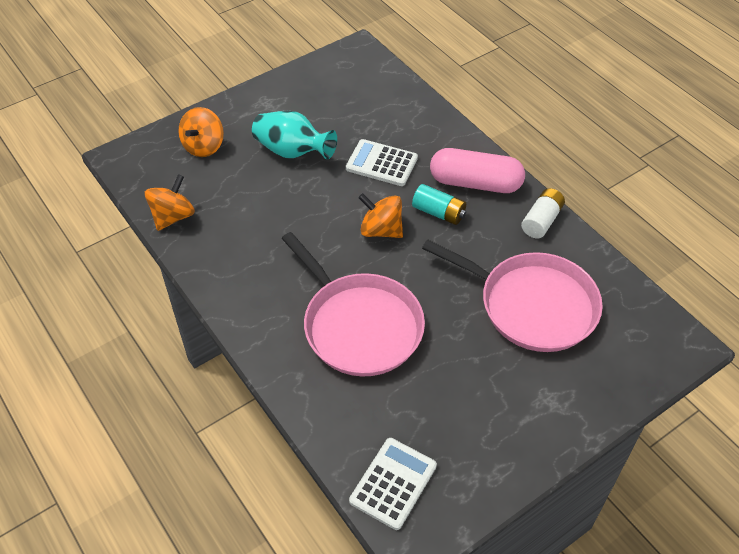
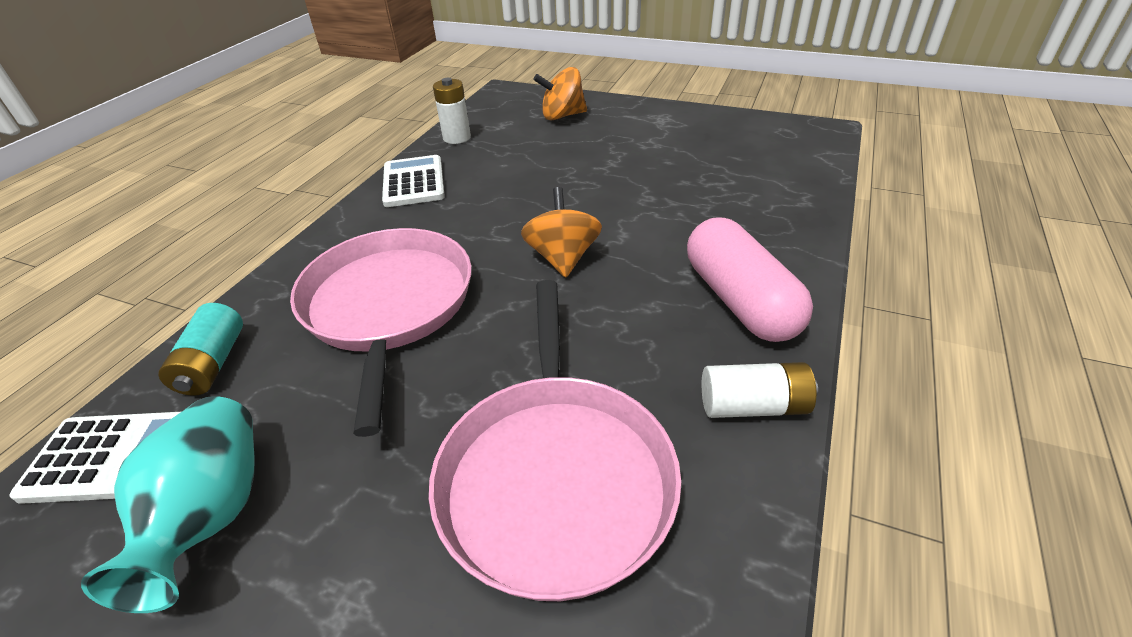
camera: 60 degrees right, 10 degrees down
(173, 216) = (457, 138): orange spinning top -> white battery
(292, 151) = (615, 157): turquoise vase -> turquoise vase (212, 515)
(359, 325) = (388, 306): pink pan -> pink pan turned 150 degrees clockwise
(381, 163) = (672, 214): white calculator -> white calculator (413, 182)
(438, 213) = (644, 291): turquoise battery -> turquoise battery (212, 364)

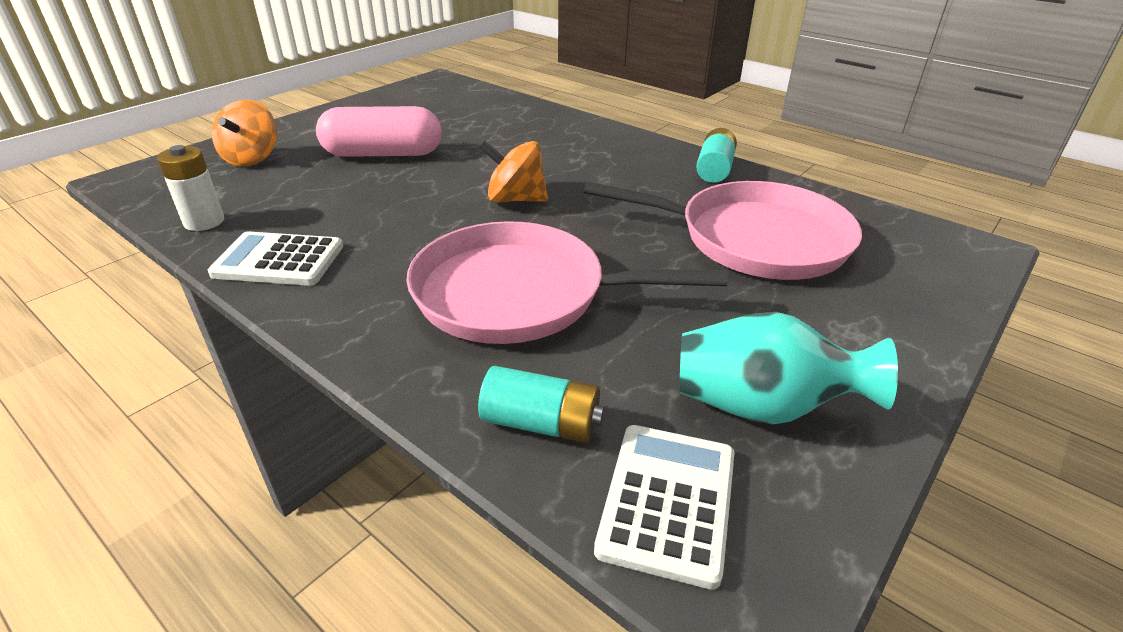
camera: 75 degrees left, 5 degrees down
(740, 300) = (617, 150): pink capsule -> pink capsule (383, 154)
(753, 406) = (714, 169): white battery -> turquoise battery

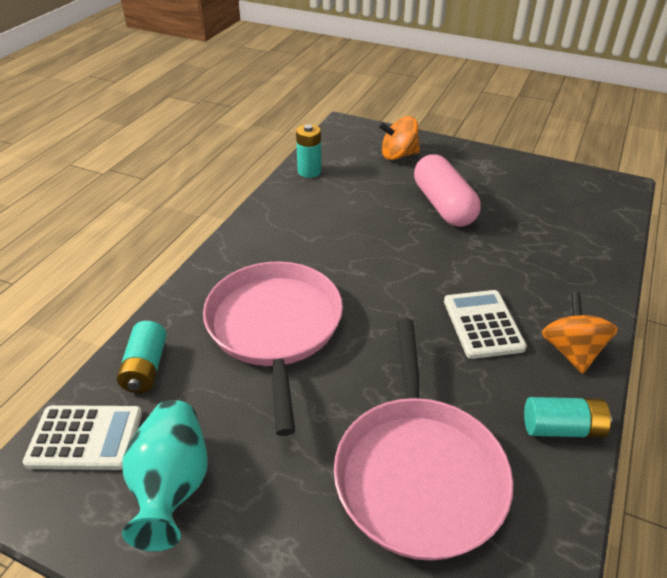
camera: 75 degrees right, 5 degrees up
(204, 222) = (309, 171): white battery -> turquoise battery
(278, 260) = (278, 213): white calculator -> white calculator (483, 324)
(515, 199) = (410, 294): orange spinning top -> orange spinning top (571, 351)

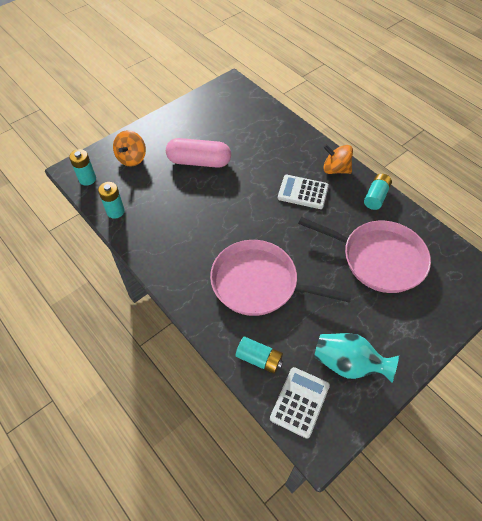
camera: 65 degrees left, 15 degrees up
(340, 138) = (87, 179): none -> turquoise battery

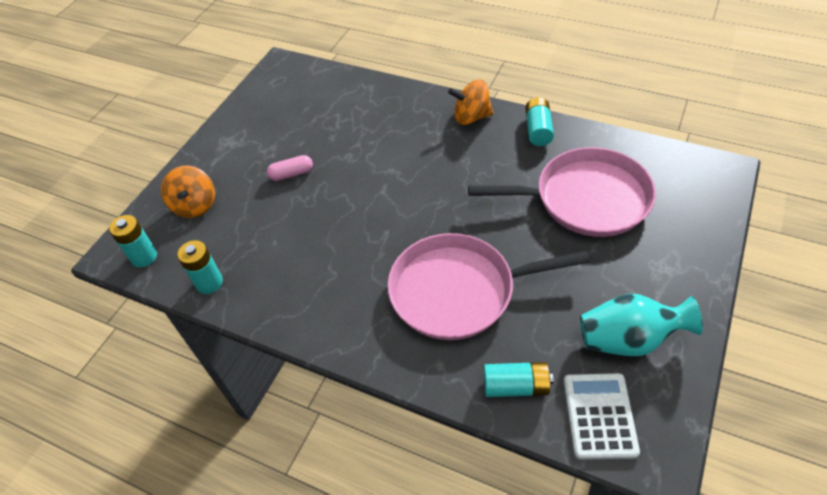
camera: 20 degrees left, 5 degrees down
(199, 161) = (291, 174): pink capsule -> pink capsule, size x0.49
(303, 192) = (448, 159): white calculator -> none

